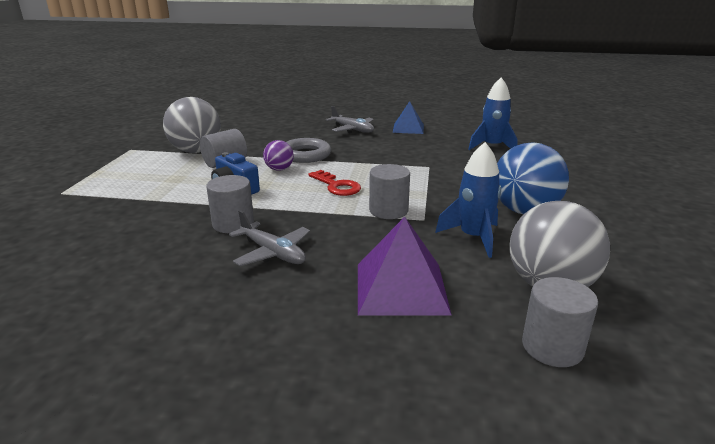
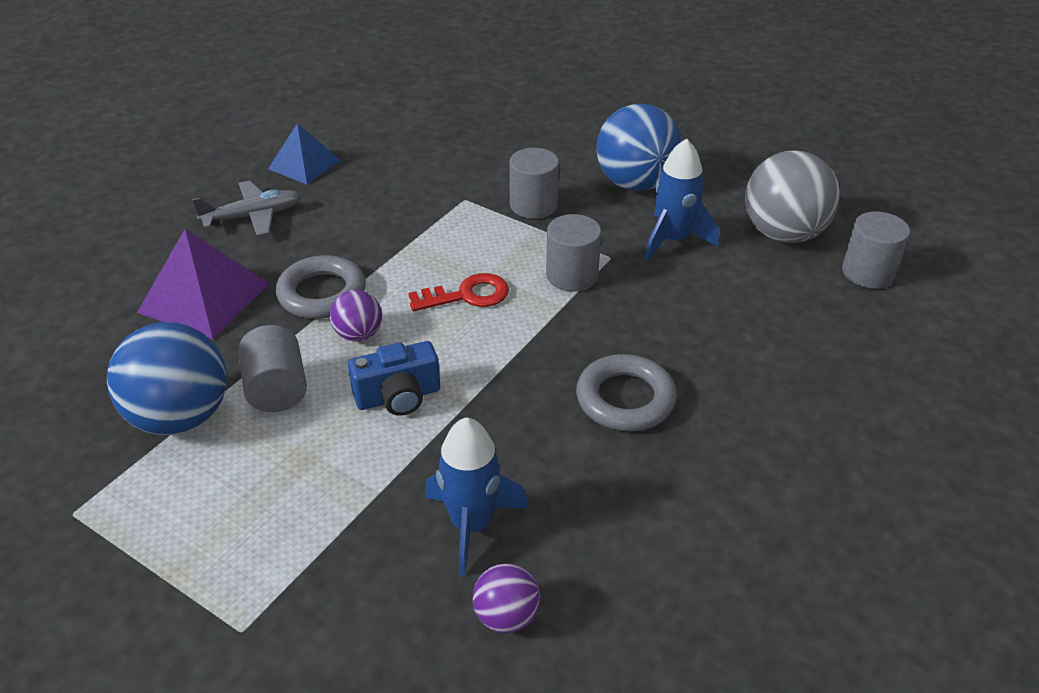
camera: 65 degrees left, 15 degrees up
(66, 252) = (506, 616): none -> purple ball
(196, 151) = (181, 417): grey ball -> blue ball
(233, 224) = (522, 420): grey cylinder -> grey cylinder (533, 205)
(273, 253) = (625, 399): grey plane -> grey ring
(401, 288) = (747, 323): purple pyramid -> purple pyramid (204, 297)
(492, 147) = (443, 128): blue rocket -> blue rocket (472, 524)

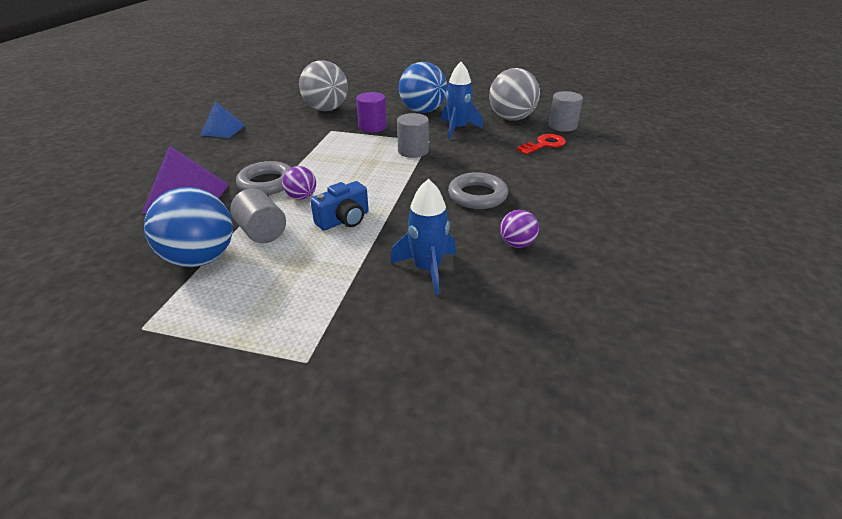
camera: 20 degrees left, 5 degrees down
(253, 216) = (201, 156): grey plane -> none
(467, 295) = (358, 169): red key -> red key (544, 145)
(478, 148) = (326, 109): none -> grey ball
(506, 616) = (477, 307): purple ball -> purple ball (516, 244)
(533, 205) = (372, 127): grey cylinder -> purple cylinder

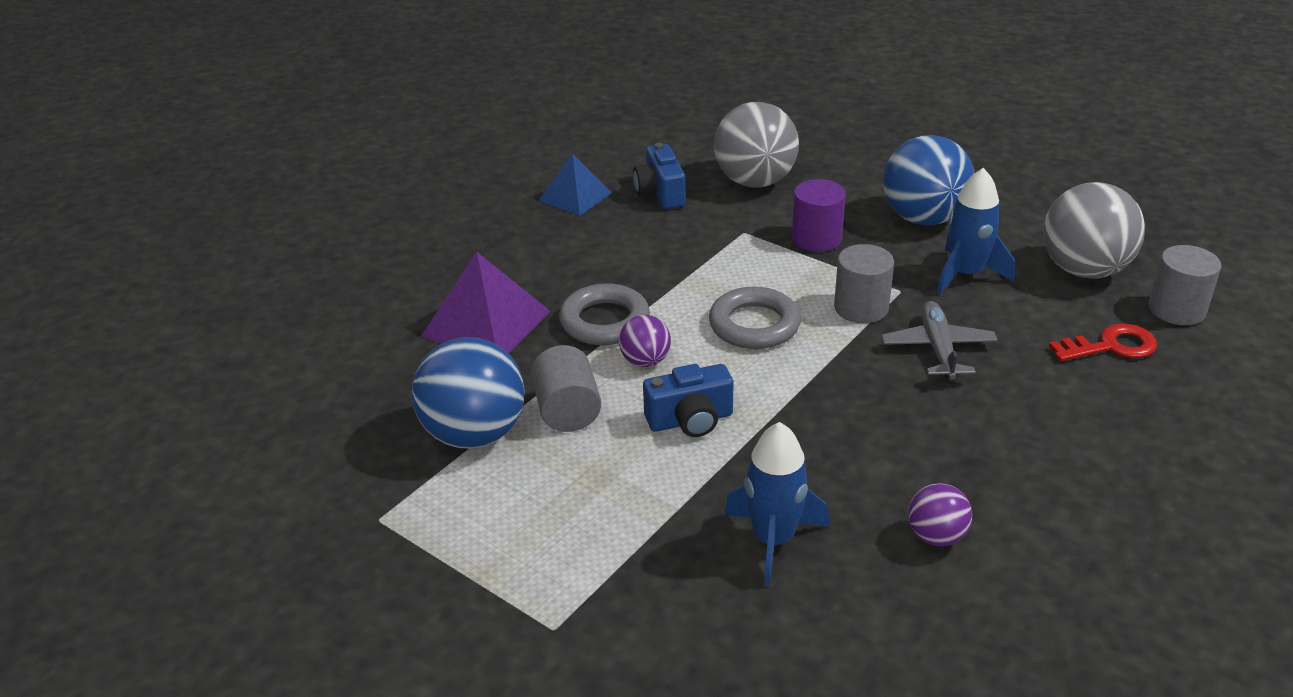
camera: 25 degrees right, 0 degrees up
(274, 121) = (660, 193): none -> blue camera
(463, 161) = (938, 348): none -> grey plane
(477, 195) = (923, 427): grey ring -> grey ring (754, 325)

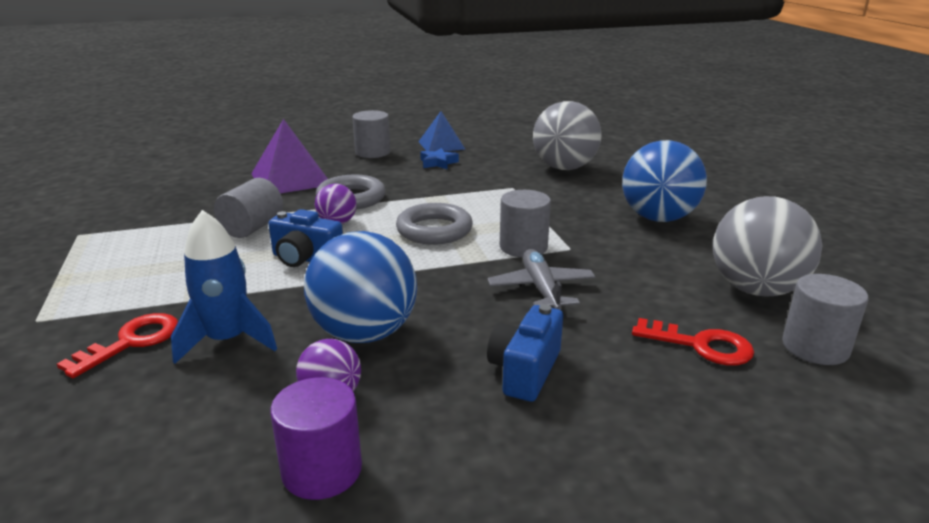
camera: 35 degrees right, 10 degrees down
(475, 434) = (190, 219): blue ball -> blue ball (365, 333)
(514, 241) = (372, 152): none -> grey cylinder
(615, 227) = (438, 163): none -> blue star
(660, 193) = (493, 157): blue camera -> blue camera (525, 371)
(692, 591) = (132, 342): none -> red key
(816, 239) = (556, 204): purple cylinder -> purple cylinder (322, 470)
(938, 348) = (541, 289): grey plane -> grey plane turned 45 degrees counterclockwise
(966, 274) = (639, 257): blue rocket -> none

